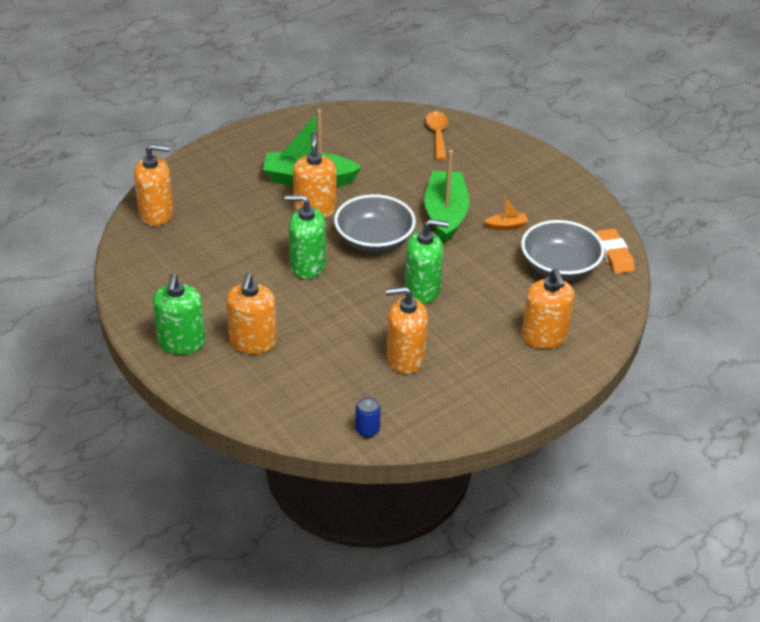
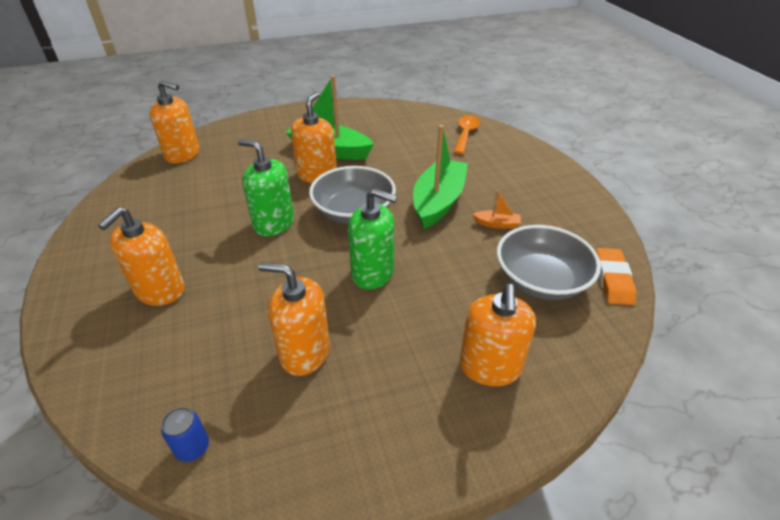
camera: 20 degrees right, 0 degrees up
(181, 342) = (94, 274): green soap dispenser -> none

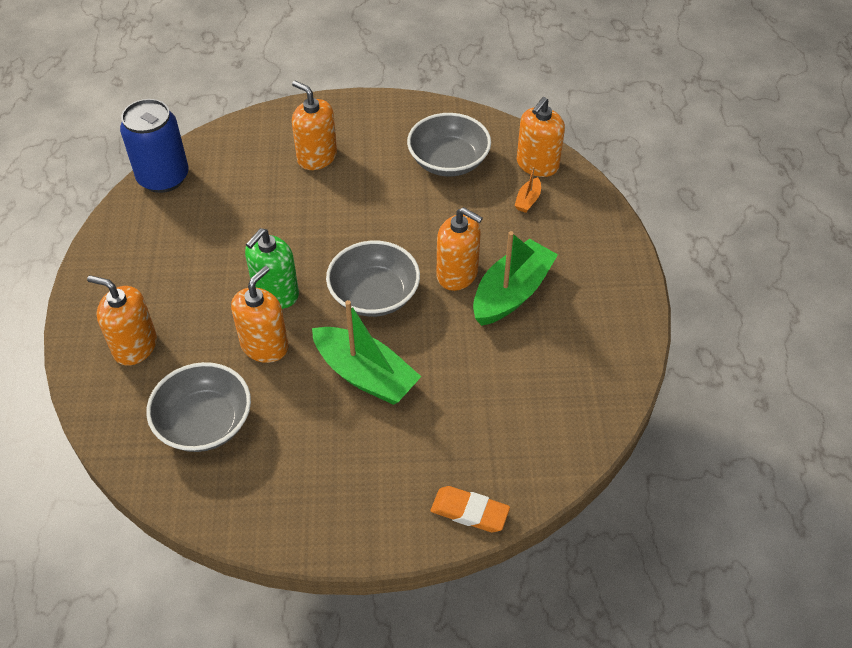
camera: 105 degrees right, 10 degrees up
(175, 199) = (448, 161): none -> grey bowl
(192, 448) = (163, 178): blue can -> blue can, size x2.44
(274, 223) = (380, 231): green soap dispenser -> none
(305, 352) = (209, 237): orange soap dispenser -> orange soap dispenser (264, 346)
(466, 134) = (515, 455): orange spoon -> none
(497, 224) = (303, 418): orange boat -> orange boat (528, 200)
(613, 279) = (175, 488): orange eraser -> orange eraser (469, 512)

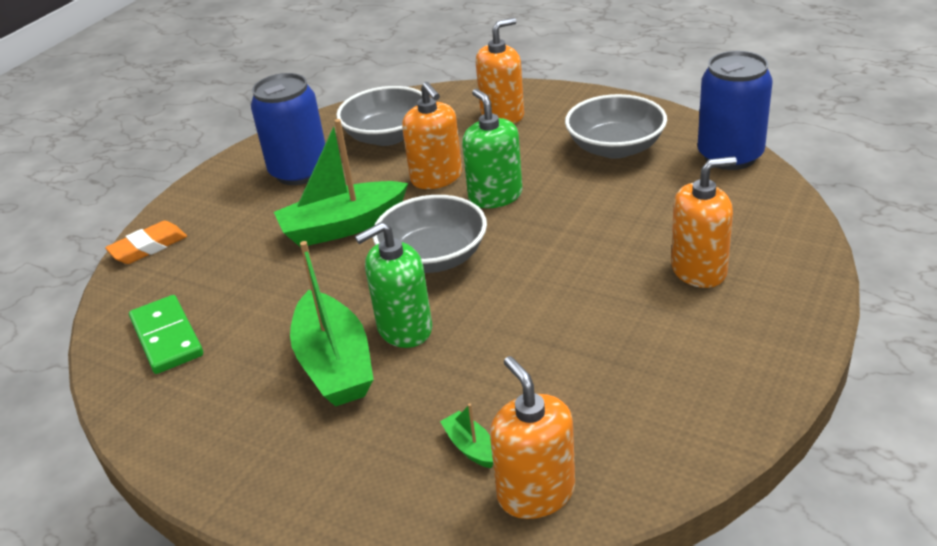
camera: 125 degrees right, 15 degrees down
(297, 463) = (299, 172): none -> blue can
(448, 161) = (611, 391): grey bowl -> grey bowl (615, 148)
(457, 274) = (404, 329): orange soap dispenser -> green soap dispenser
(528, 200) = (470, 447): orange boat -> green boat
(554, 409) = (167, 337): none -> green domino

